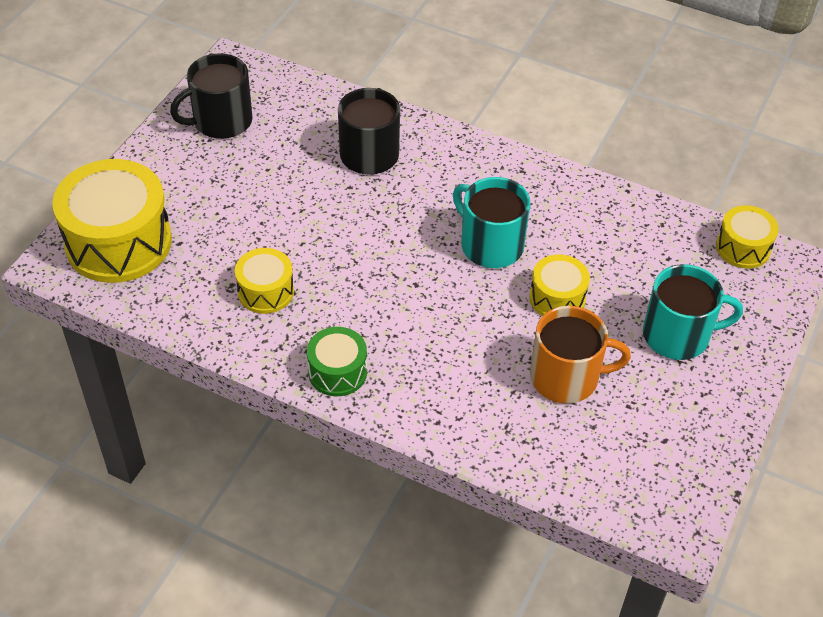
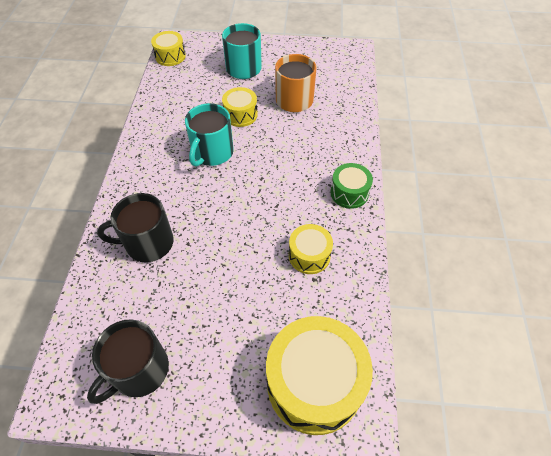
camera: 110 degrees left, 5 degrees up
(221, 121) = (139, 370): black mug -> black mug turned 90 degrees clockwise

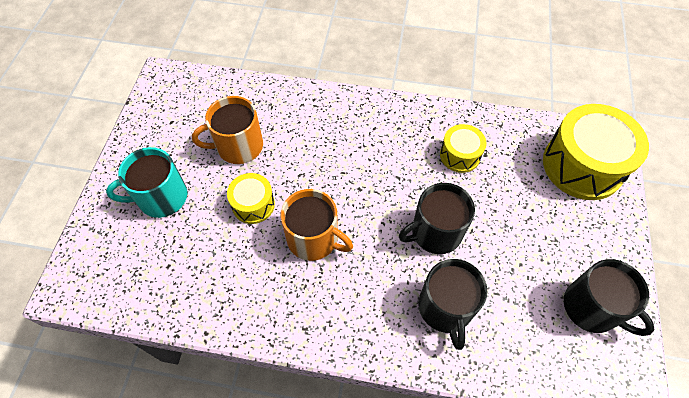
camera: 85 degrees left, 5 degrees up
(170, 56) = (103, 295): yellow drum -> none
(212, 152) = (313, 238): turquoise mug -> orange mug
(220, 235) = (435, 232): none -> black mug
(349, 193) = (386, 113): green drum -> none

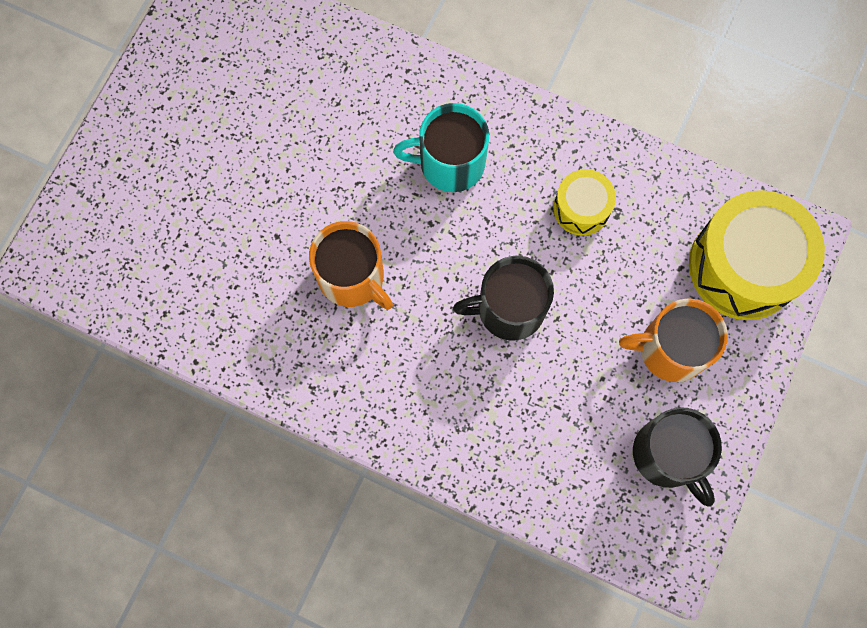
camera: 15 degrees right, 15 degrees up
(161, 197) = (173, 170): turquoise mug -> turquoise mug (450, 163)
(238, 146) = (287, 120): orange mug -> orange mug (670, 349)
(253, 204) = (287, 211): yellow drum -> none
(445, 308) = (487, 408): black mug -> none

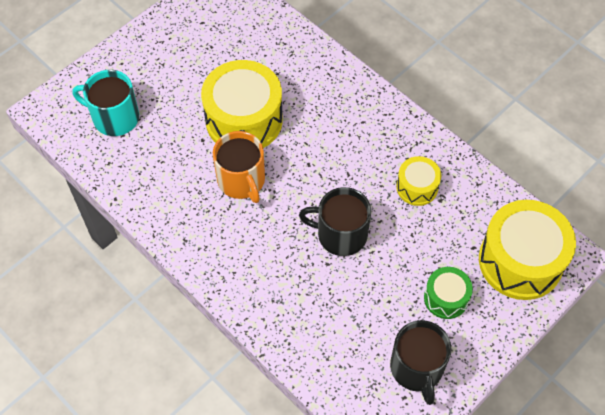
camera: 20 degrees right, 15 degrees down
(320, 188) = (244, 120): none -> yellow drum
(450, 163) = (337, 131): turquoise mug -> turquoise mug (114, 117)
(670, 349) = (446, 298): orange mug -> green drum

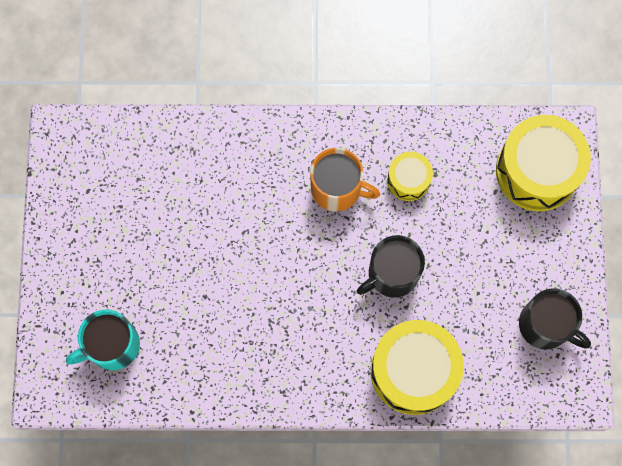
camera: 45 degrees left, 15 degrees up
(241, 180) = (273, 301): orange mug -> orange mug (337, 188)
(244, 120) = (219, 248): yellow drum -> yellow drum (413, 371)
(446, 298) = (514, 251): green drum -> none

